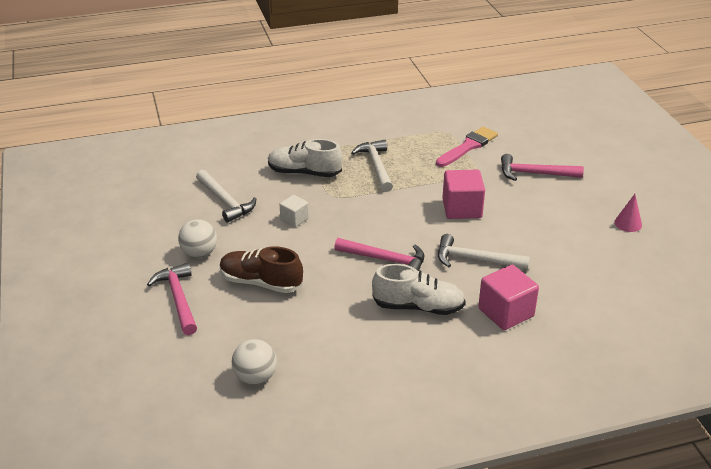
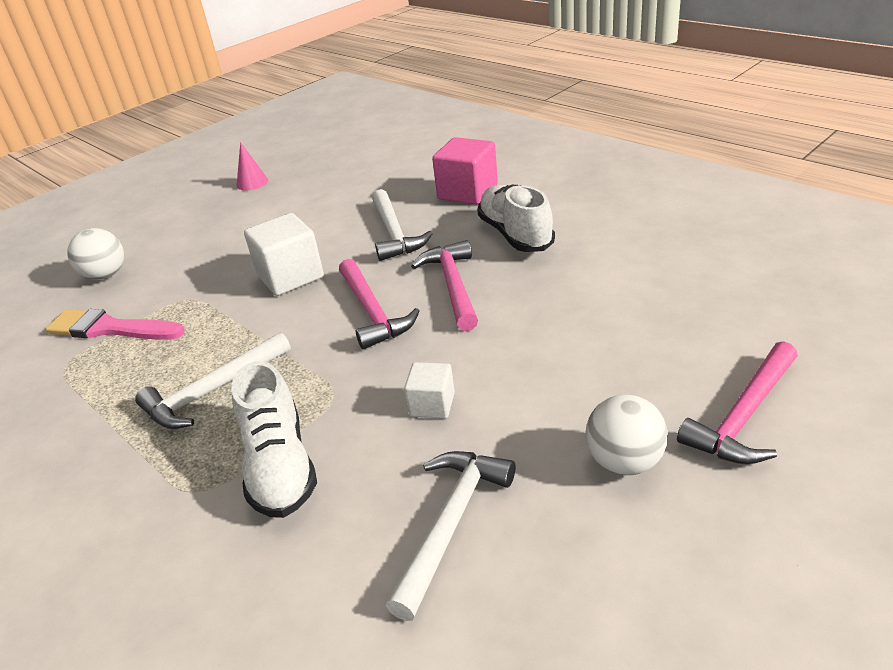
camera: 115 degrees left, 0 degrees up
(255, 377) = (760, 277): white ball -> white ball (106, 275)
(261, 282) = (610, 358): brown shoe -> none
(462, 209) = (290, 276): pink cube -> white cube
(535, 174) = (170, 257): pink hammer -> pink hammer (373, 312)

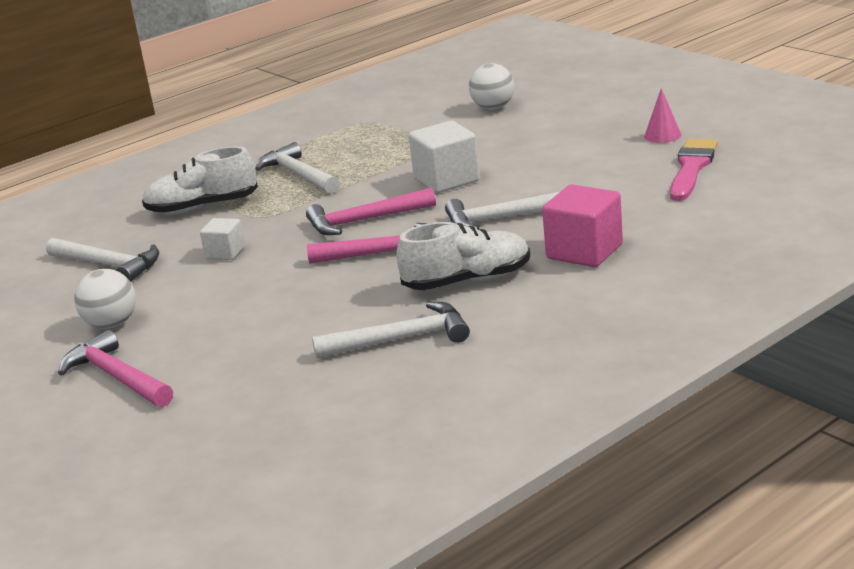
camera: 95 degrees right, 10 degrees down
(110, 328) = (406, 126): pink brush -> pink brush (691, 168)
(621, 250) = (401, 339): none -> white hammer

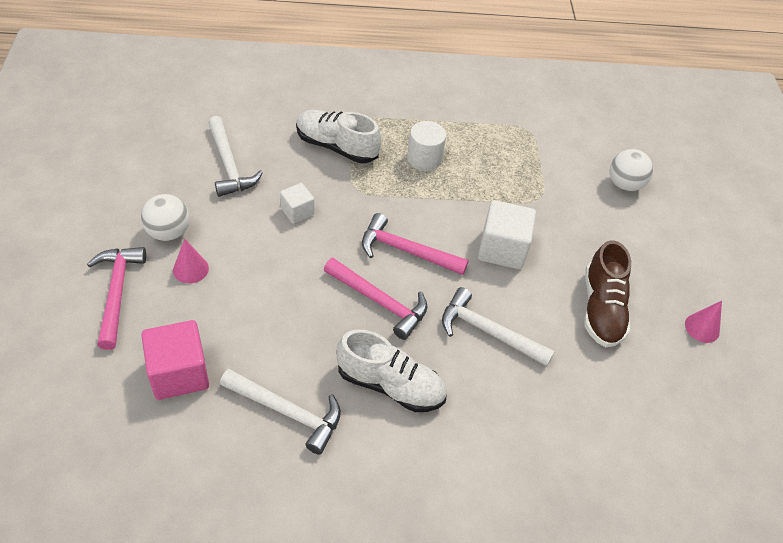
camera: 30 degrees right, 25 degrees up
(172, 329) = (190, 269): none -> pink cone
(298, 175) = (424, 158): white hammer -> white cylinder
(574, 165) = (601, 309): none -> brown shoe
(584, 251) = (494, 425): pink cube -> pink cube (179, 373)
(691, 168) = (677, 391): pink brush -> none

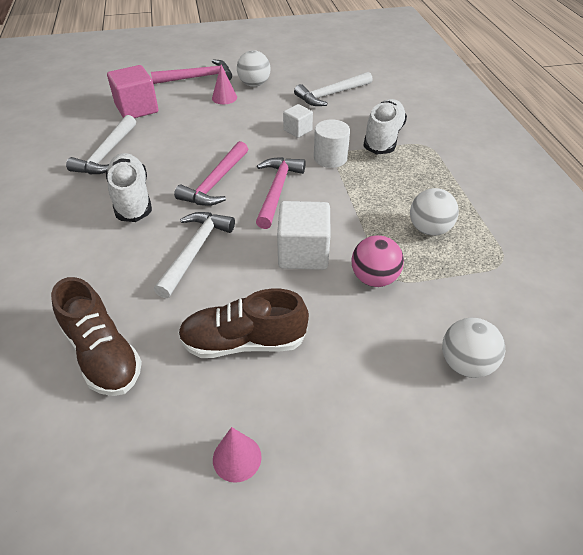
camera: 85 degrees right, 5 degrees down
(390, 385) = (132, 198): white shoe -> white shoe turned 150 degrees clockwise
(424, 158) = (401, 188): white cylinder -> white cylinder (330, 158)
(484, 158) = (429, 229): none -> white ball
(538, 209) = (374, 278): none -> pink ball
(612, 413) = (103, 354): none -> brown shoe

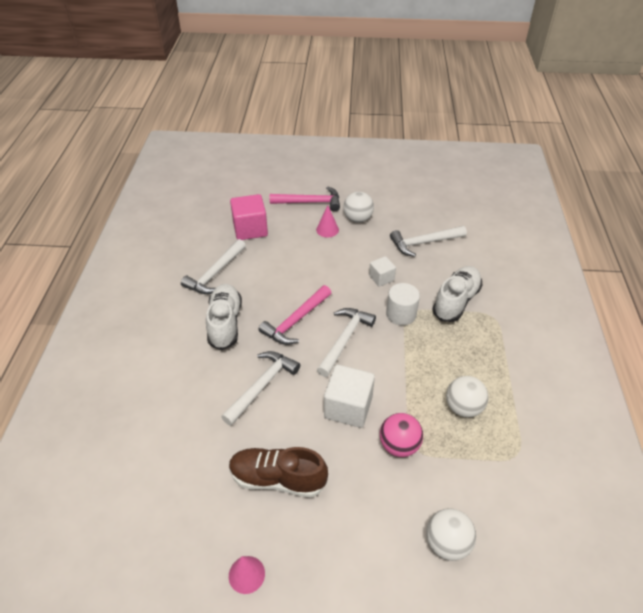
camera: 15 degrees right, 0 degrees up
(103, 354) = (172, 463): brown shoe -> none
(277, 190) = (344, 340): pink hammer -> white hammer

